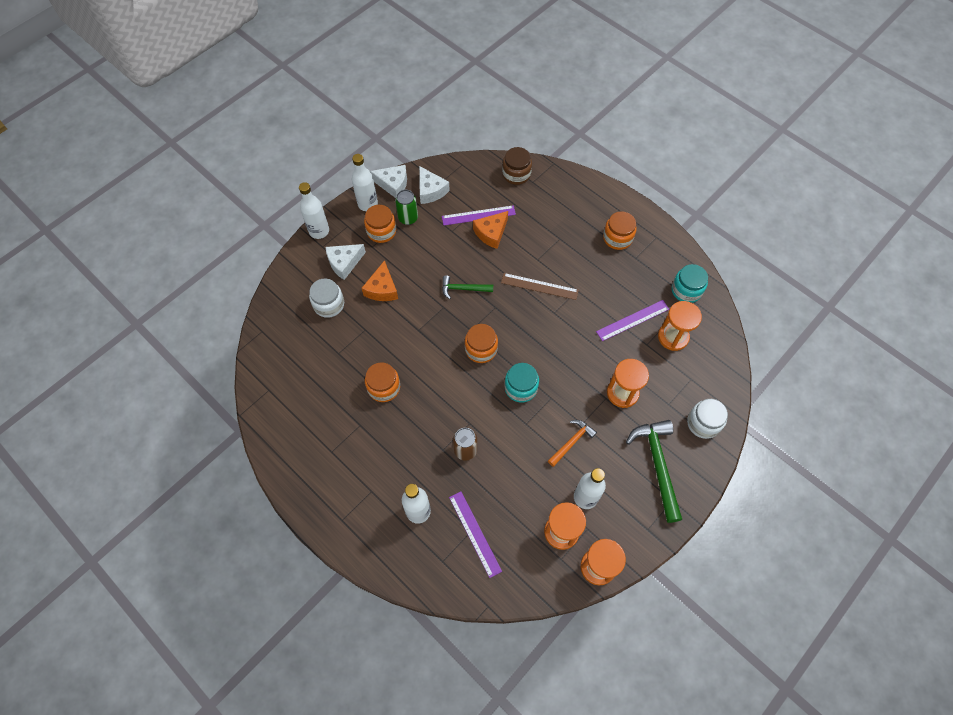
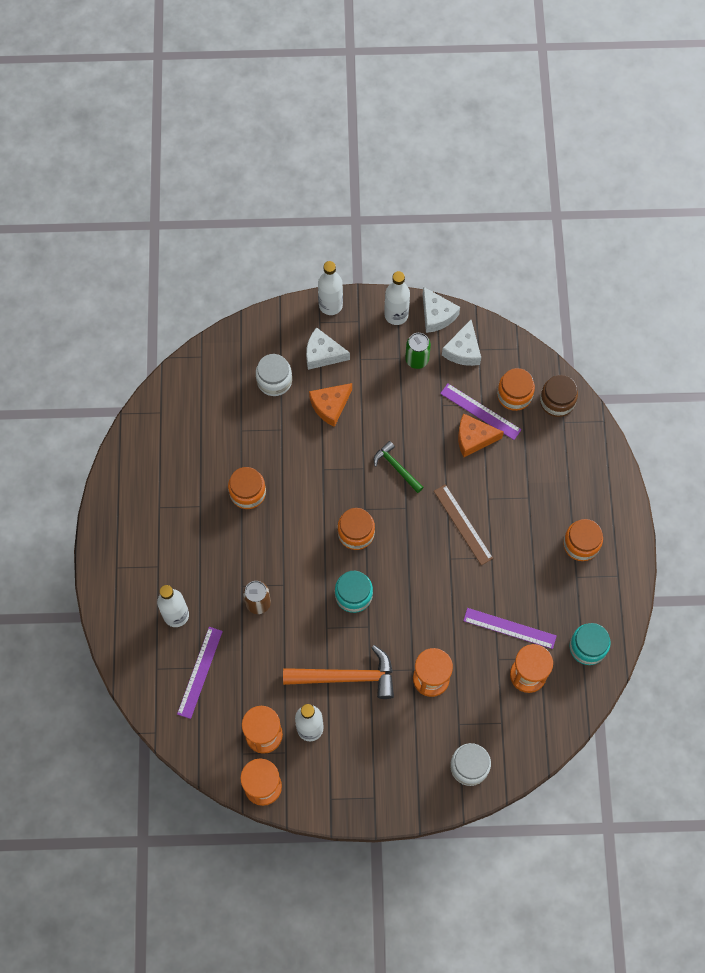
camera: 45 degrees right, 5 degrees up
(381, 231) = (382, 352): orange jar -> orange jar (514, 395)
(571, 442) = (346, 677): orange hammer -> orange hammer, size x1.76
(657, 465) = (393, 761): green hammer -> none

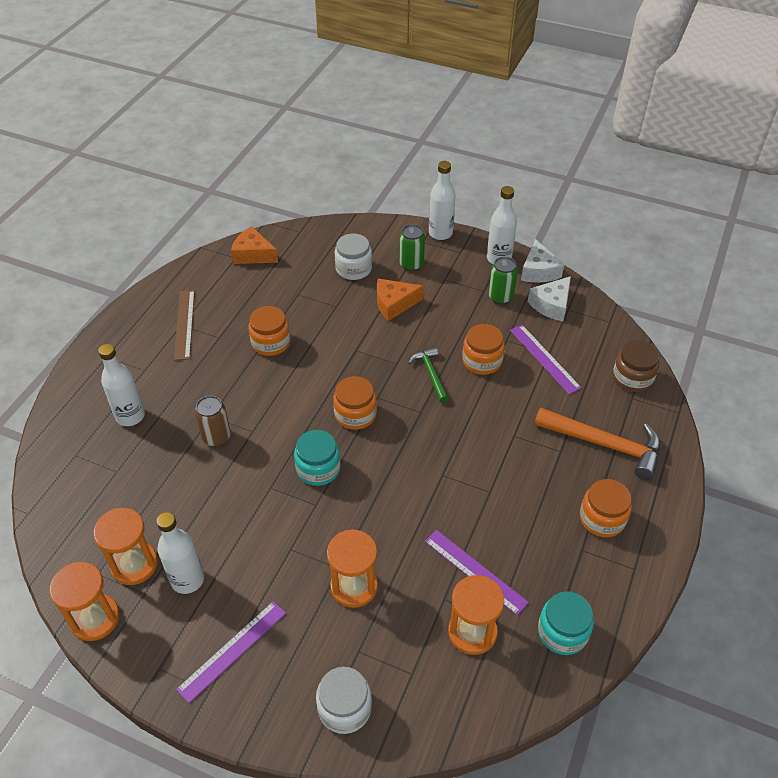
camera: 25 degrees right, 20 degrees down
(200, 672) = (114, 475): purple ruler -> purple ruler (232, 650)
(322, 354) = (411, 264): white cheese -> green can
(346, 677) = (260, 544): orange hammer -> orange hammer (604, 444)
(463, 524) = (474, 448): brown ruler -> brown ruler (184, 324)
(473, 438) = (525, 378): orange cheese -> orange cheese (253, 254)
(514, 395) = (588, 357): orange jar -> orange jar (482, 361)

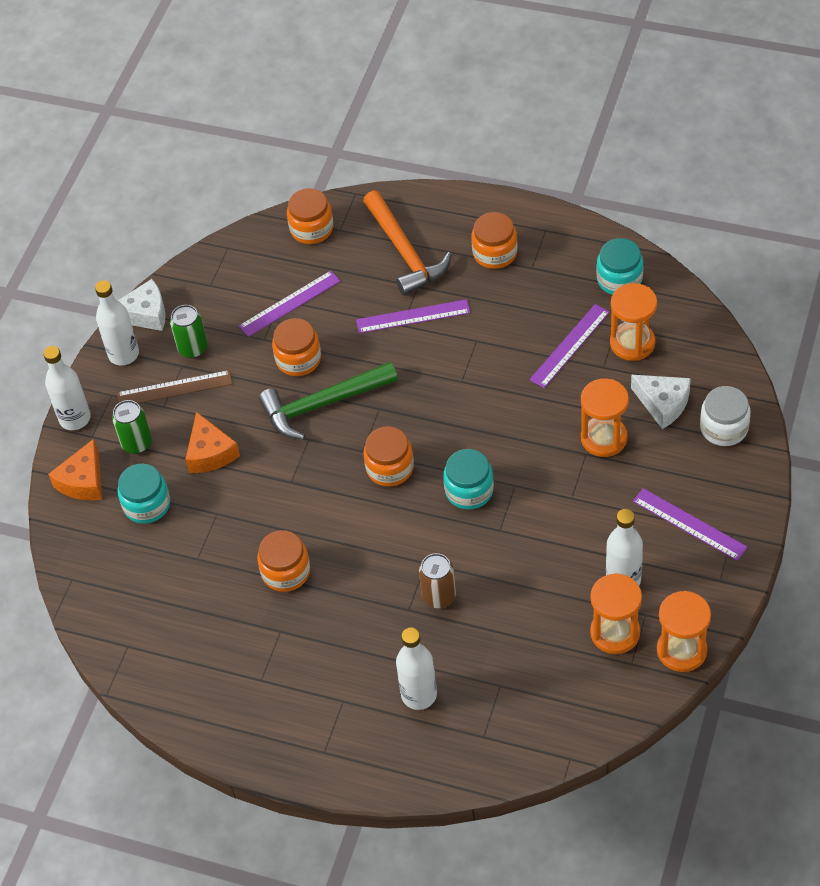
camera: 90 degrees left, 5 degrees up
(184, 324) = (260, 676): brown ruler -> brown ruler (174, 388)
(253, 254) = (121, 626): orange cheese -> orange cheese (83, 481)
(353, 269) = (147, 505): white jar -> turquoise jar
(431, 374) = (323, 404): green hammer -> green hammer, size x1.76
(523, 444) = (413, 316): none -> purple ruler
(551, 305) = (204, 300): white cheese -> white cheese (663, 404)
(604, 444) = (404, 251): orange hammer -> orange hammer turned 135 degrees clockwise
(632, 378) = (311, 229): brown jar -> orange jar

